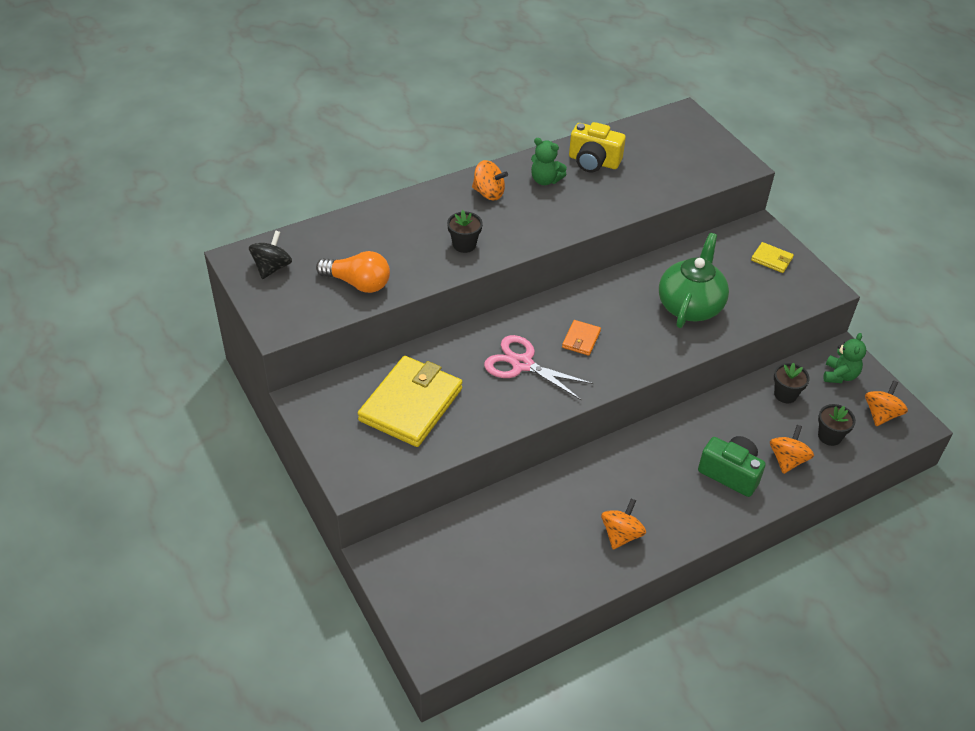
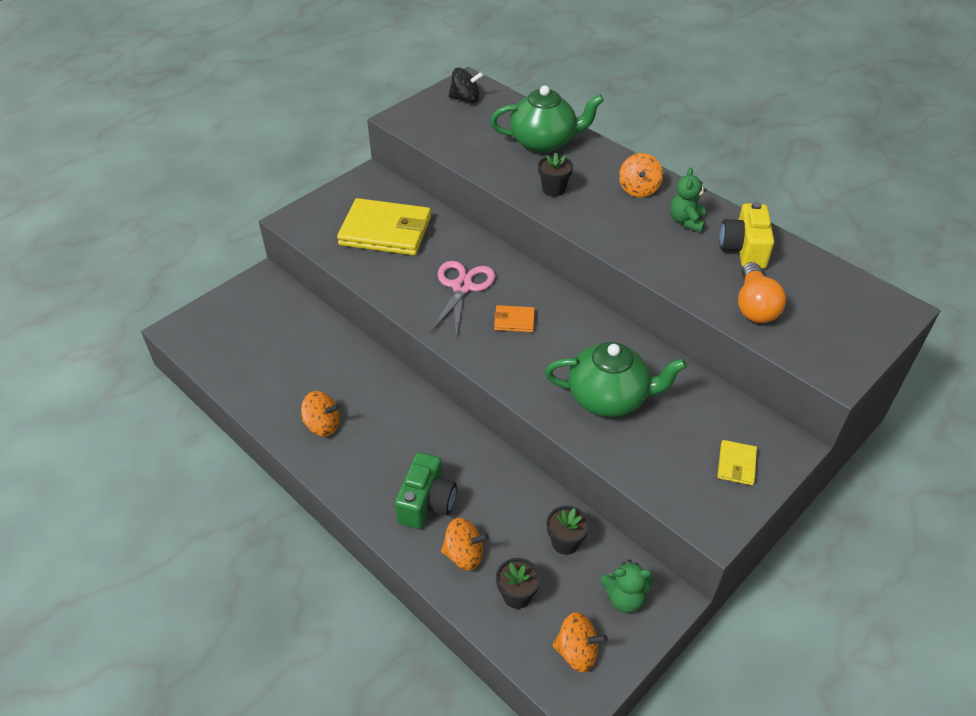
camera: 75 degrees right, 0 degrees up
(358, 283) = (469, 143): orange light bulb -> orange light bulb (754, 306)
(384, 231) = (544, 142): none -> green teapot

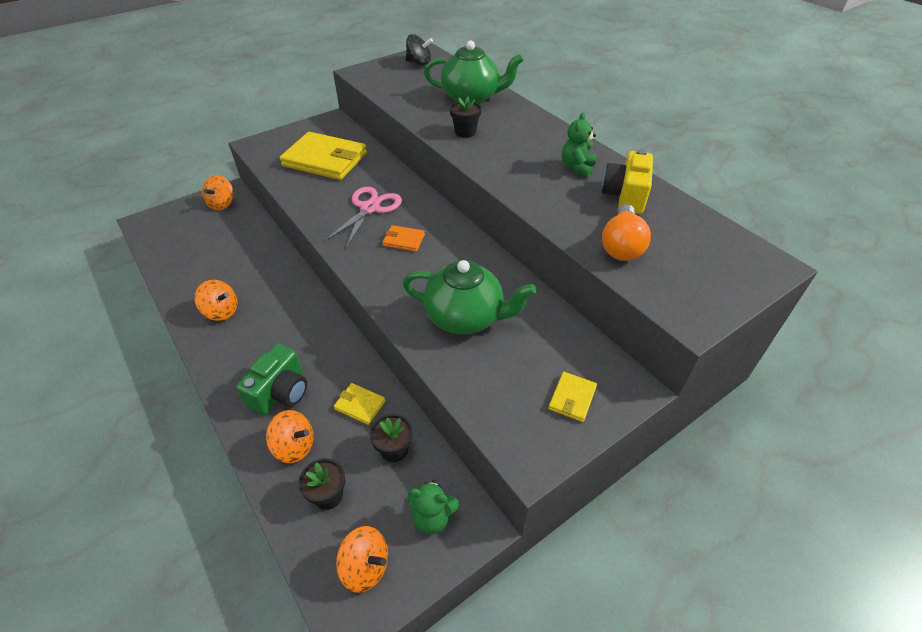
camera: 10 degrees right, 0 degrees up
(514, 503) = (360, 405): none -> yellow wallet
(638, 189) = (541, 139): orange spinning top -> orange spinning top (222, 204)

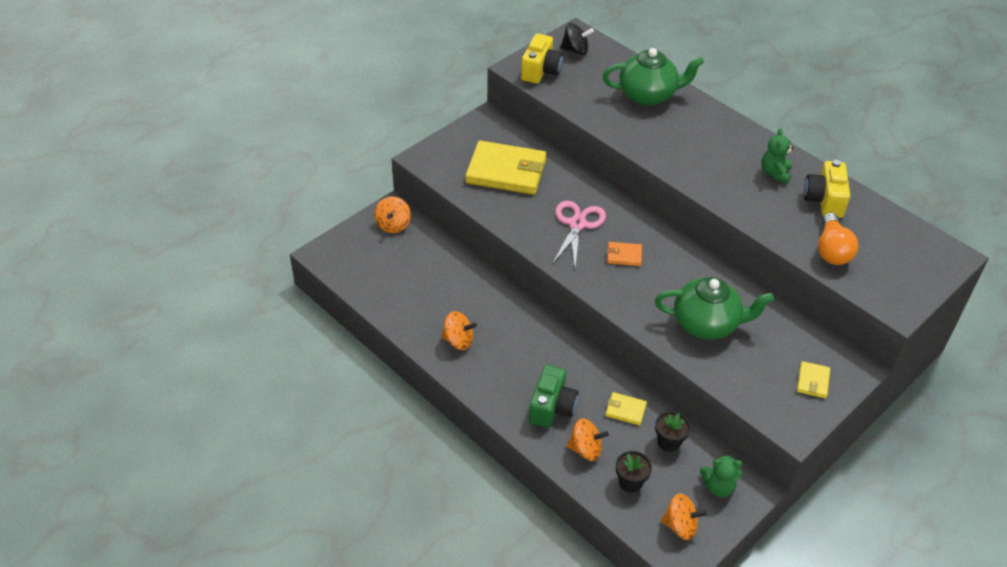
camera: 10 degrees left, 0 degrees up
(379, 75) = (541, 71): none -> yellow camera
(465, 132) = (658, 140): black flower pot -> none

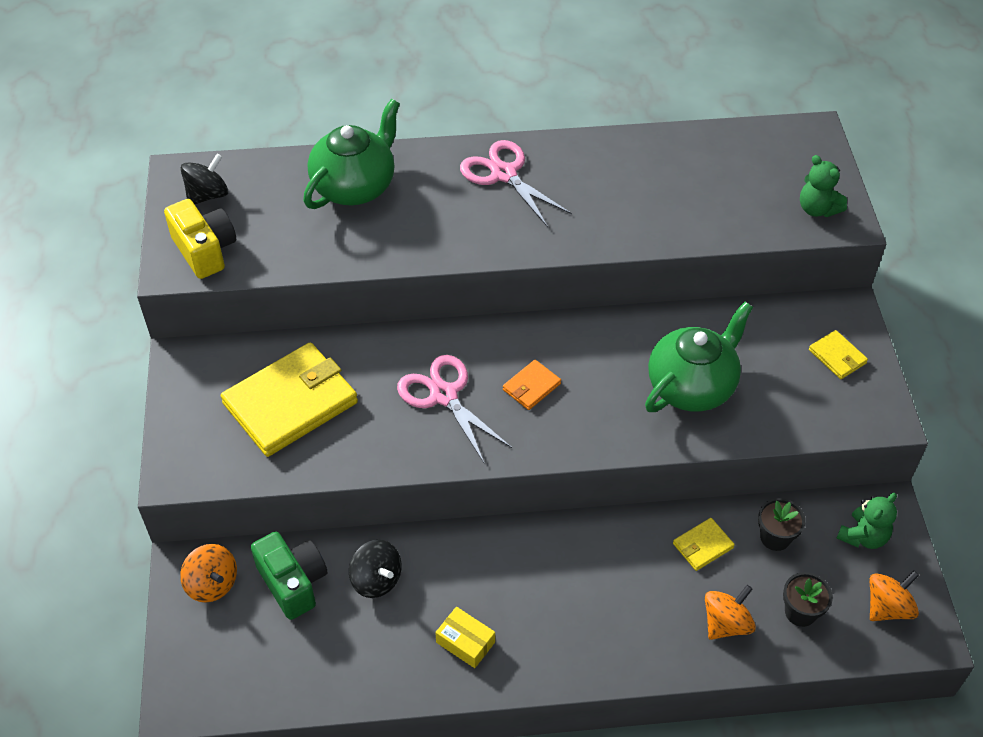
camera: 50 degrees left, 5 degrees up
(458, 283) = (376, 579): none -> black spinning top
(458, 341) = (465, 642): orange spinning top -> yellow box
(552, 407) = (643, 614): green camera -> green camera (293, 582)
(732, 143) = (504, 174): none -> pink scissors
(775, 173) = (581, 173): green teddy bear -> green teddy bear (817, 209)
(824, 200) = (655, 166): yellow camera -> none
(832, 250) = (728, 211): orange light bulb -> none

